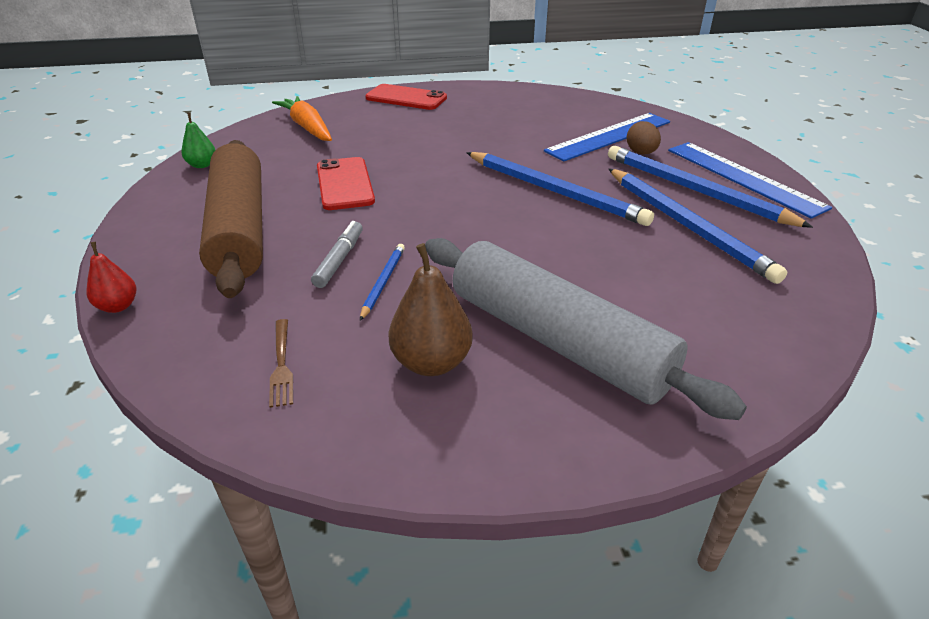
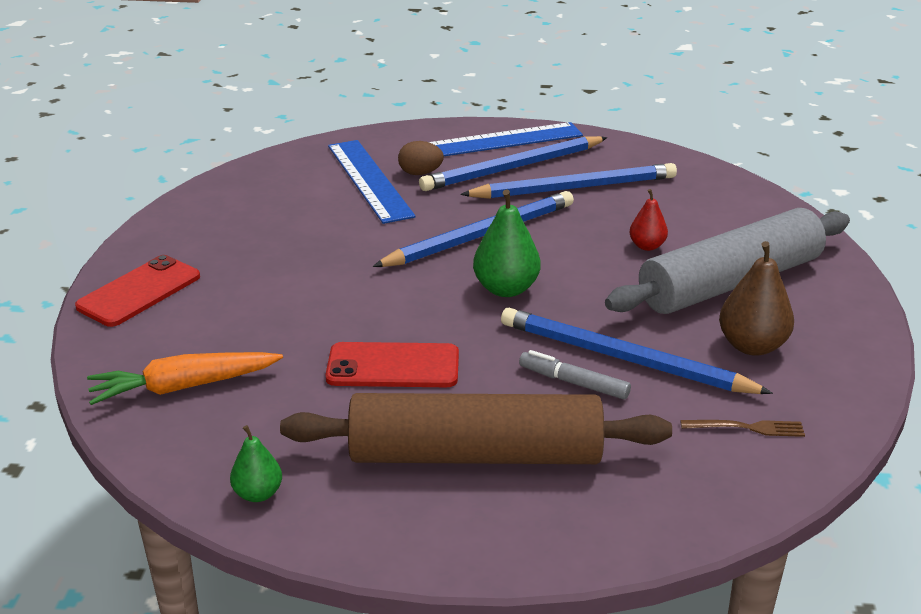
camera: 75 degrees left, 5 degrees down
(118, 306) = (627, 549): red pear -> red pear (647, 246)
(383, 282) = (624, 359): blue pencil -> blue pencil, size x2.11
(473, 213) = (506, 289): none -> green pear

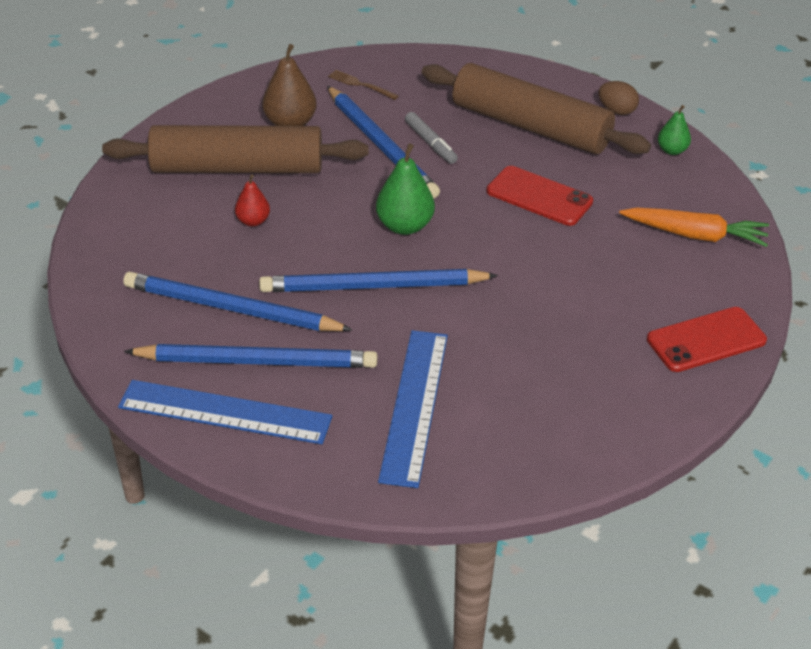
camera: 150 degrees left, 10 degrees up
(420, 173) = (354, 394): brown egg -> brown egg (616, 111)
(730, 282) = (237, 168): grey rolling pin -> brown rolling pin

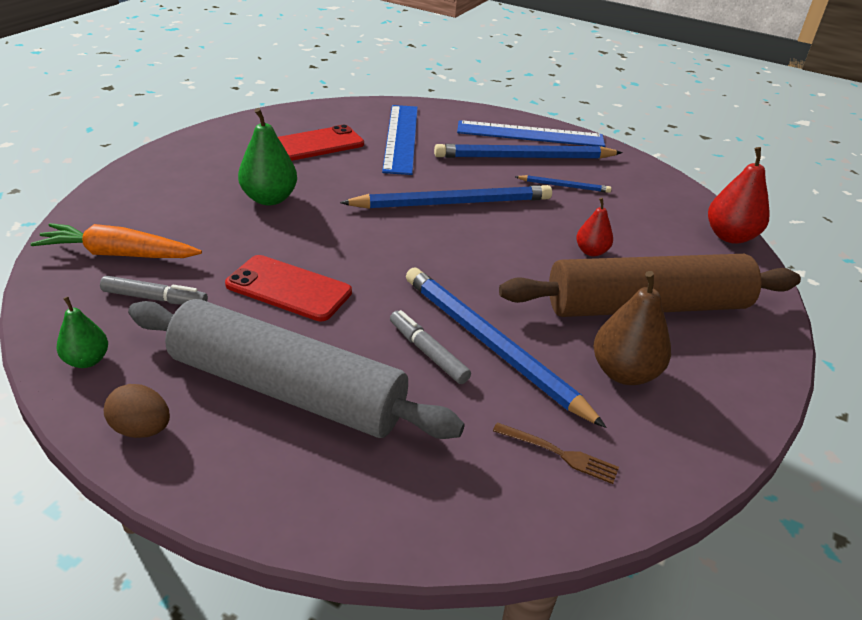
camera: 170 degrees right, 5 degrees down
(93, 233) = (730, 236): none -> red pear
(231, 309) = (564, 186): blue pencil -> blue pencil, size x0.47
(405, 226) = (437, 252): green pear -> green pear (269, 199)
(530, 126) = (287, 389): brown rolling pin -> grey rolling pin
(645, 193) = (155, 298): none -> grey marker
(706, 340) = (159, 174): red phone -> red phone (317, 144)

